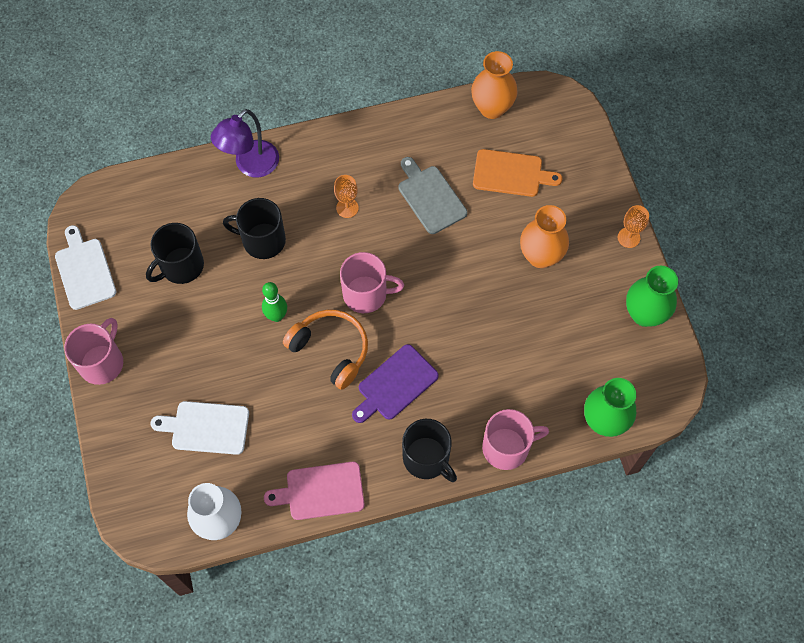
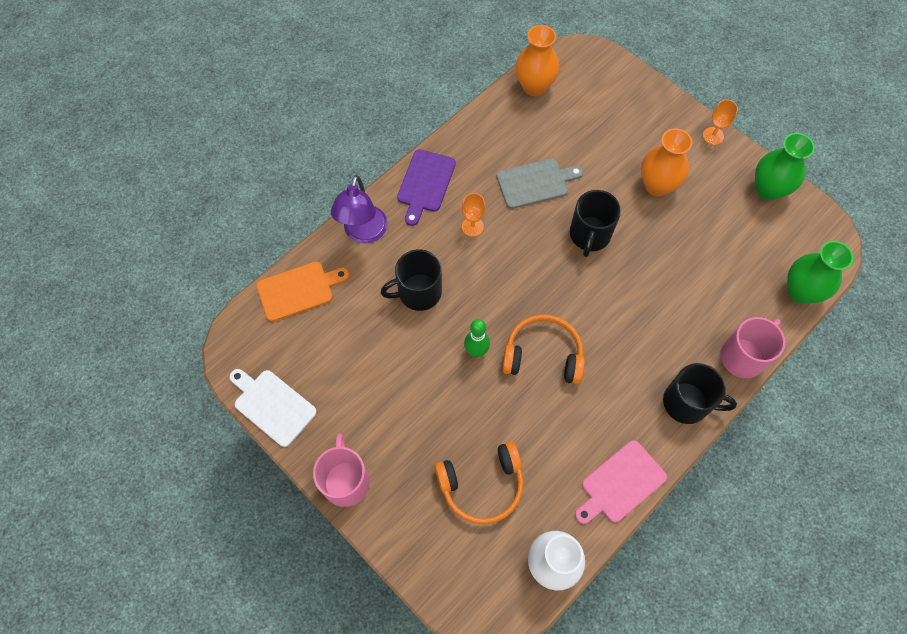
camera: 30 degrees left, 0 degrees up
(181, 266) = (360, 353): black mug -> black mug (589, 235)
(206, 427) = (482, 485): white cutting board -> orange headphones
(366, 294) = (539, 291): pink mug -> none
(395, 384) = (617, 355): purple cutting board -> purple cutting board (425, 184)
(430, 197) = (535, 183): grey cutting board -> grey cutting board turned 135 degrees clockwise
(511, 174) = (587, 131): orange cutting board -> orange cutting board (298, 290)

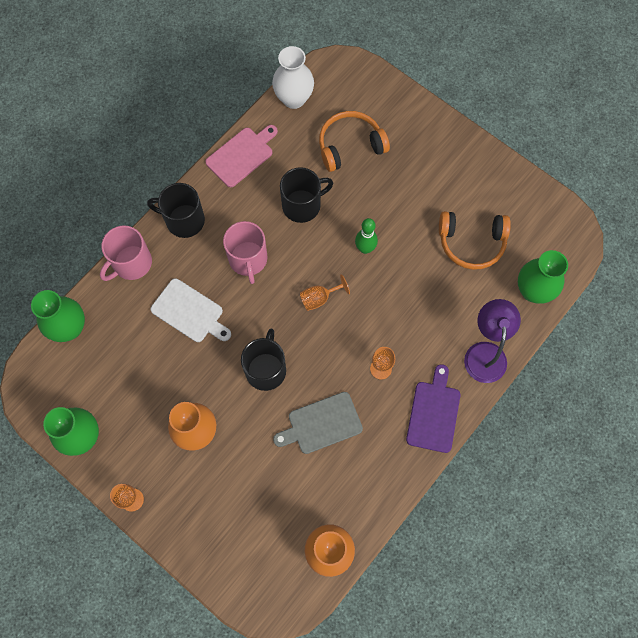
camera: 175 degrees right, 5 degrees up
(272, 405) = (529, 191): white cutting board -> white cutting board (190, 312)
(298, 290) = (533, 291): orange cutting board -> green vase
(346, 481) = (456, 140): pink mug -> pink mug (248, 259)
(418, 292) = (423, 298): black mug -> black mug (302, 205)
(531, 301) = (319, 298): none -> orange goblet
(543, 355) = (306, 250): orange headphones -> orange headphones (471, 243)

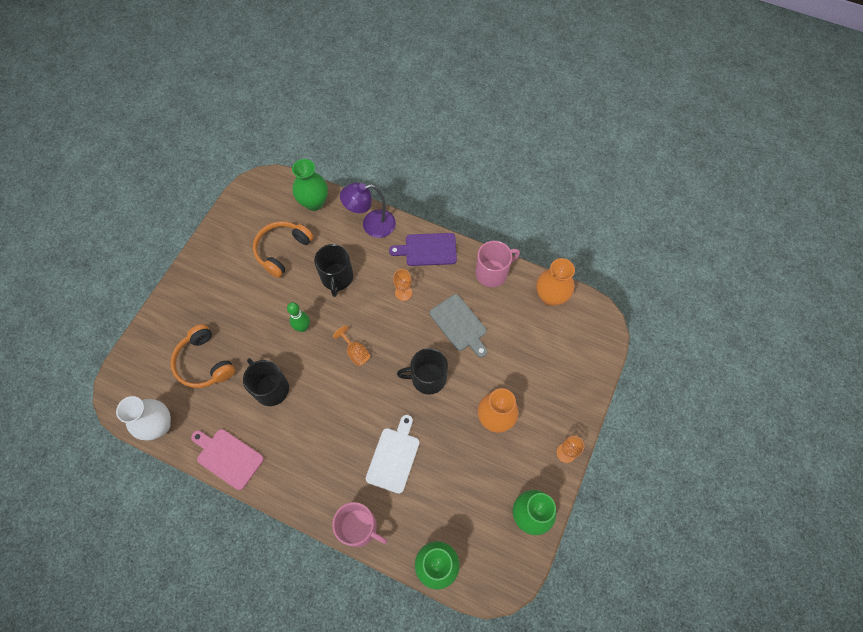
camera: 105 degrees left, 5 degrees down
(184, 220) = (305, 491): black mug -> black mug (337, 278)
(248, 259) = (333, 421): pink mug -> pink mug (492, 273)
(471, 243) = (282, 250): orange headphones -> orange headphones turned 135 degrees counterclockwise

